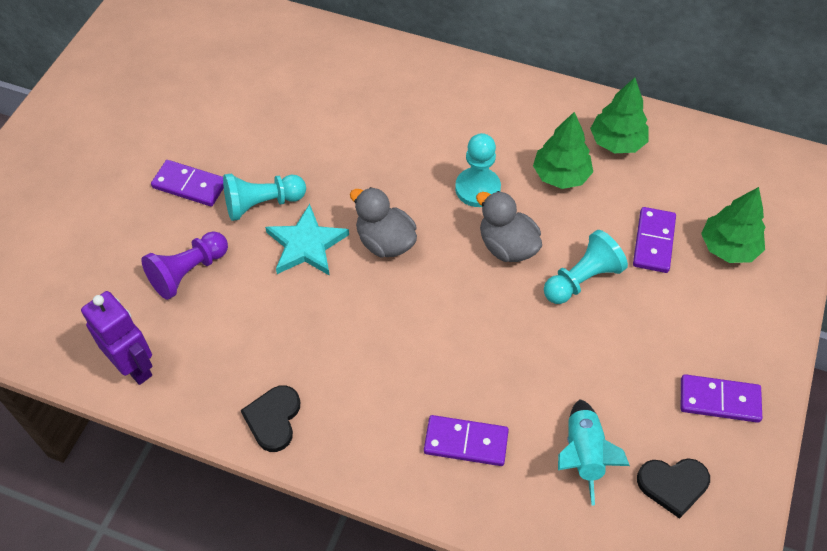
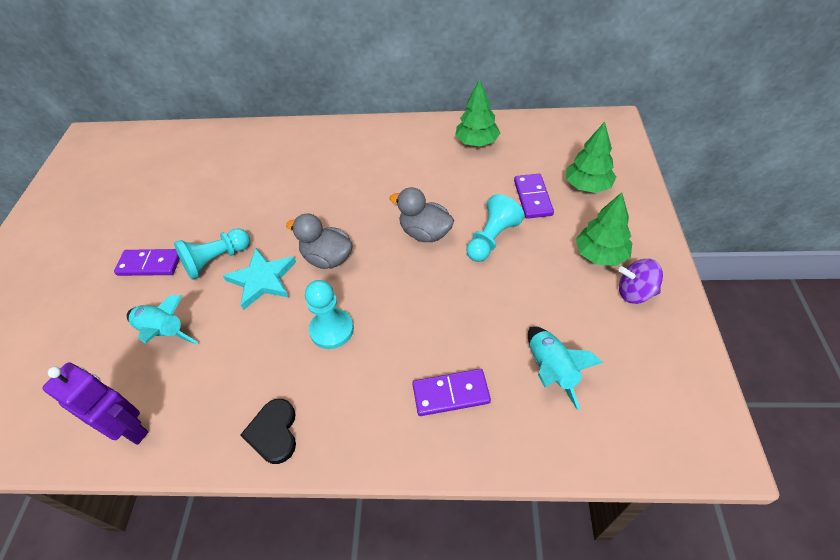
camera: 15 degrees left, 5 degrees down
(188, 272) = (164, 332): purple pawn -> turquoise rocket
(477, 188) = (387, 200): turquoise pawn -> turquoise pawn (332, 330)
(561, 175) = (446, 174): green tree -> green tree (600, 255)
(673, 485) = (633, 370): black heart -> none
(719, 400) = (635, 292): purple domino -> purple spinning top

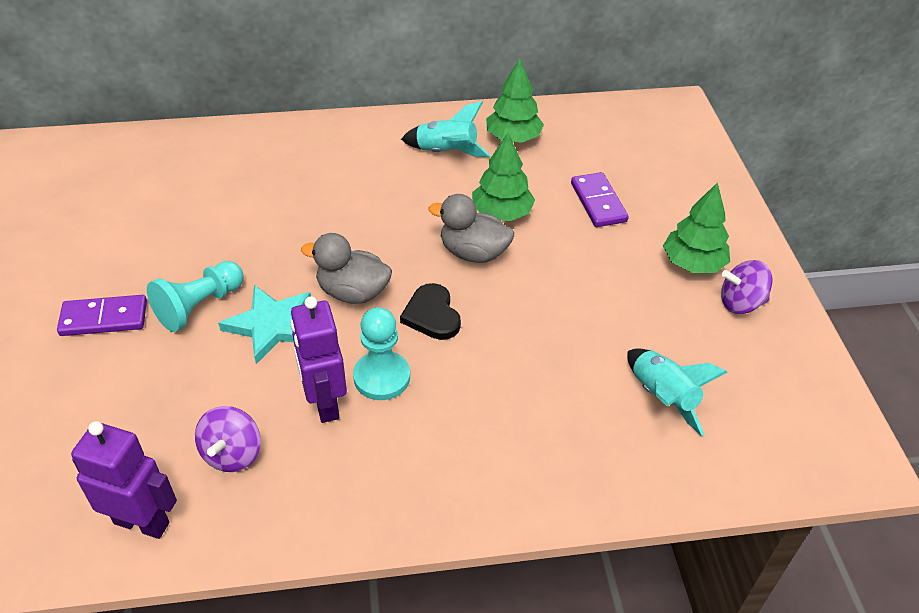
camera: 15 degrees left, 5 degrees down
(164, 332) = (152, 401): turquoise rocket -> turquoise rocket (446, 152)
(207, 381) = (232, 454): none -> purple spinning top
(273, 432) = (339, 503): black heart -> black heart (432, 315)
(284, 347) = (324, 403): none -> purple robot
(451, 394) = (550, 435): purple domino -> none
(492, 239) = (559, 254): turquoise pawn -> none
(587, 186) = (661, 184): green tree -> green tree (501, 213)

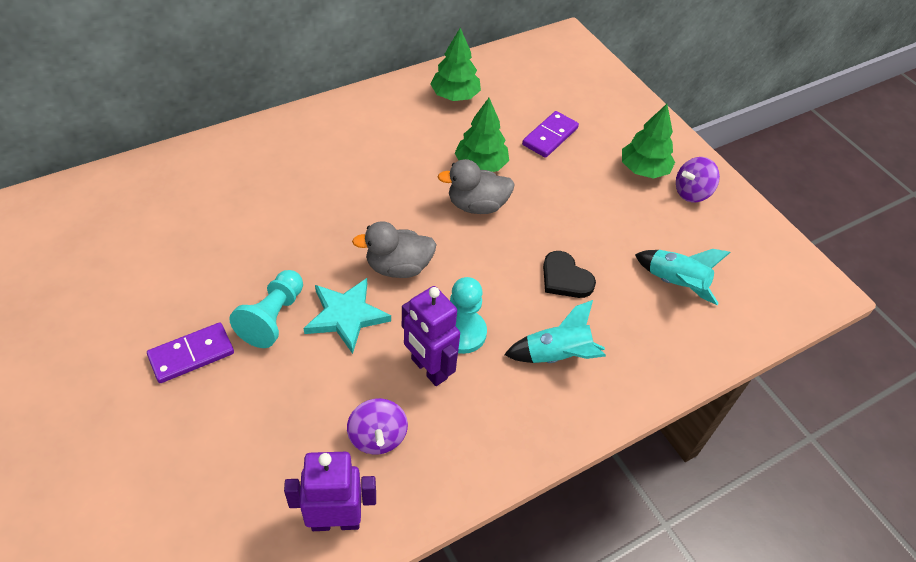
camera: 25 degrees left, 5 degrees up
(432, 315) = (472, 268): black heart -> black heart (565, 278)
(446, 152) = (407, 121): turquoise rocket -> turquoise rocket (557, 355)
(598, 202) = (550, 136): purple domino -> purple domino turned 75 degrees clockwise

